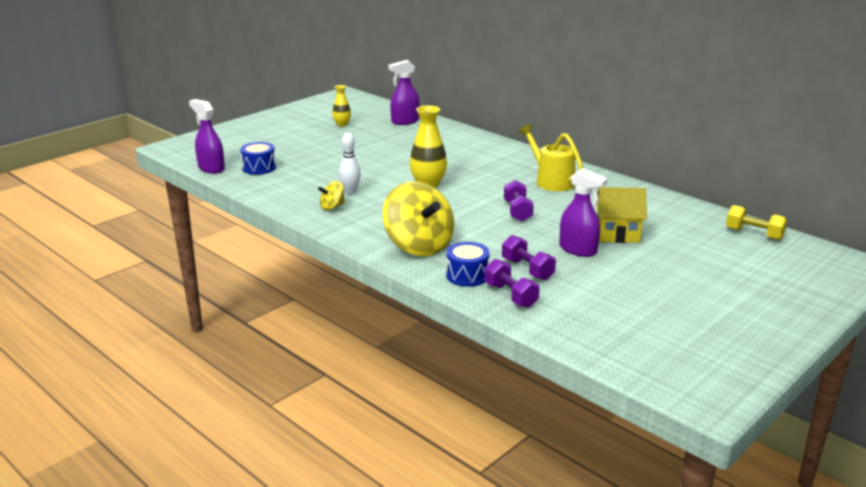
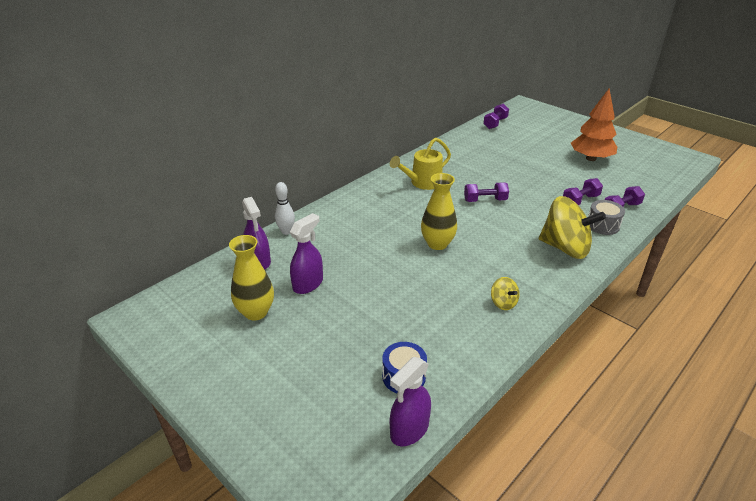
camera: 90 degrees left, 10 degrees up
(342, 124) = (256, 312): yellow vase -> yellow vase, size x1.71
(350, 192) = (464, 292): white bowling pin -> white bowling pin (286, 232)
(418, 246) = (565, 248): yellow spinning top -> yellow spinning top turned 60 degrees clockwise
(467, 275) = (602, 225): blue drum -> grey drum
(578, 250) = (541, 180): purple spray bottle -> purple spray bottle (308, 284)
(617, 234) = (511, 164): yellow house -> none
(662, 296) = (591, 158): none -> orange tree
(754, 234) = (495, 123): yellow dumbbell -> purple dumbbell

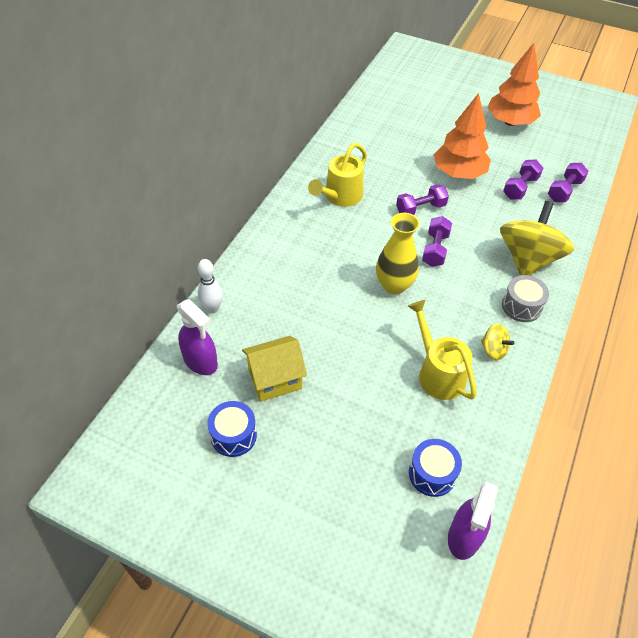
camera: 20 degrees left, 15 degrees up
(256, 312) = (233, 435): yellow vase -> blue drum
(308, 284) = (275, 379): purple spray bottle -> yellow house
(445, 308) = (437, 372): none -> yellow watering can
(495, 123) = (386, 85): purple dumbbell -> purple dumbbell (435, 249)
(529, 183) = (458, 173): none -> orange tree
(565, 248) = (528, 259): yellow spinning top -> yellow spinning top turned 75 degrees counterclockwise
(602, 225) = (554, 218): grey drum -> grey drum (521, 306)

